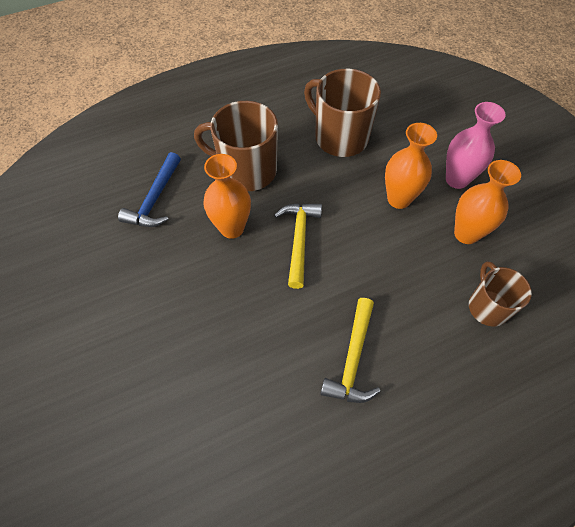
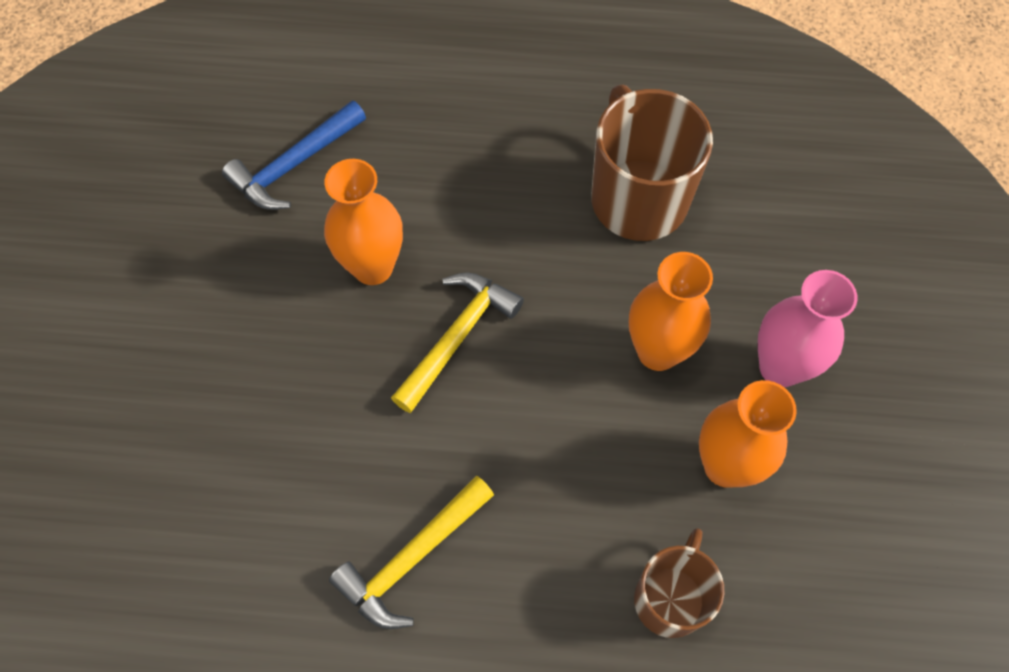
camera: 30 degrees right, 5 degrees up
(246, 170) = (454, 183): brown mug -> none

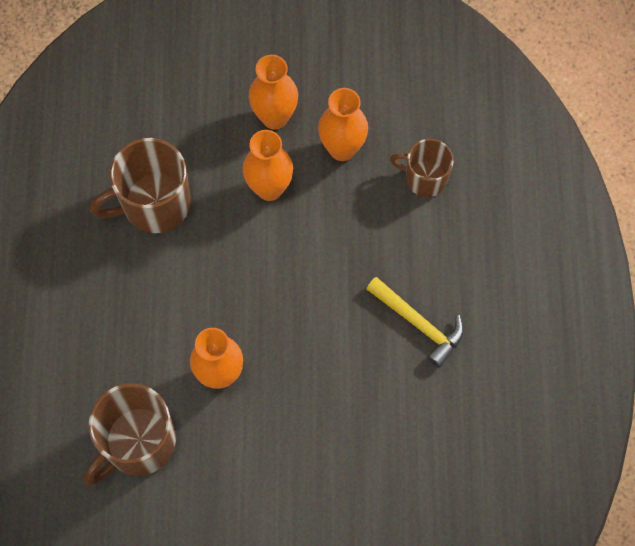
camera: 95 degrees left, 5 degrees up
(294, 165) = (138, 443): blue hammer -> brown mug
(457, 337) = (269, 312): yellow hammer -> none
(780, 367) = (274, 117): pink vase -> orange vase

